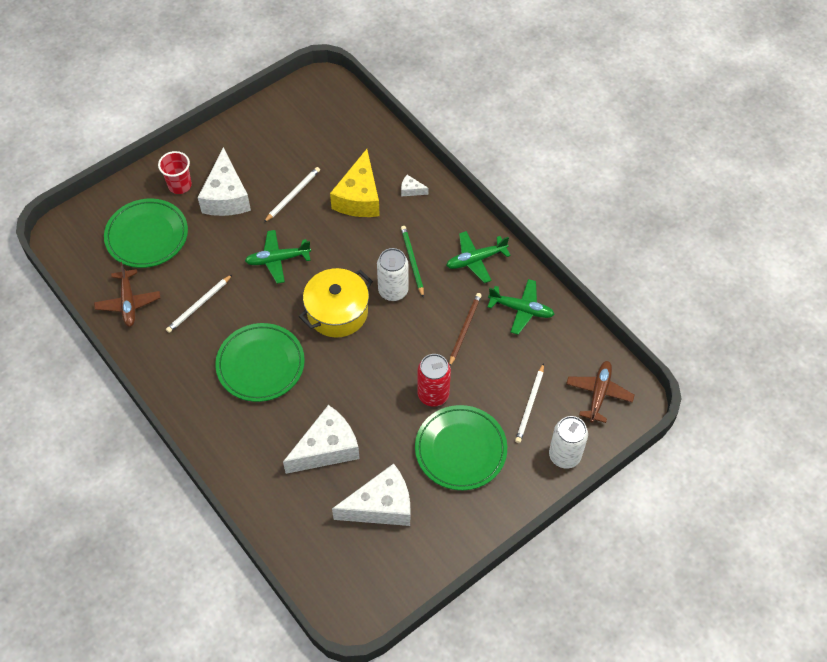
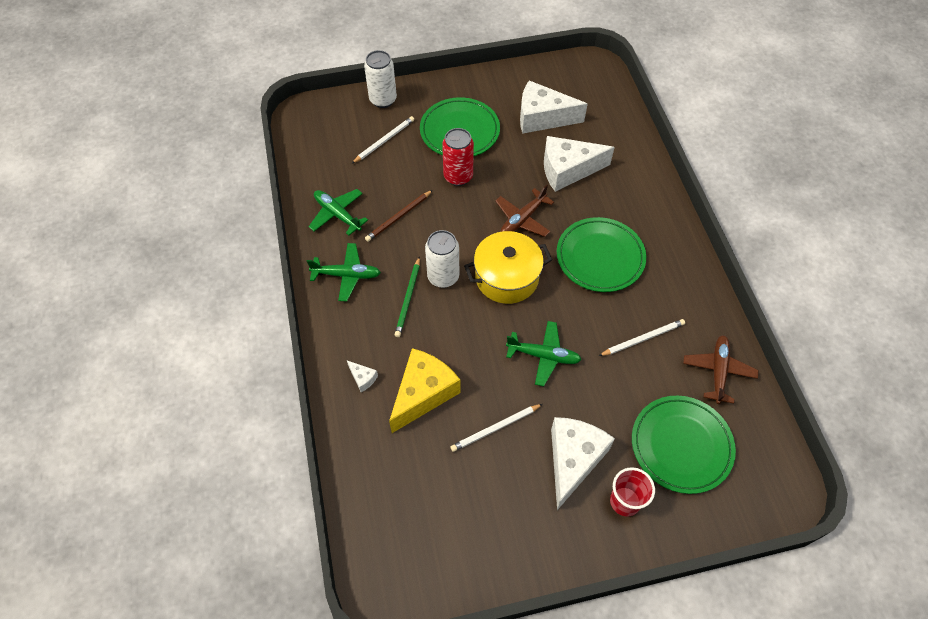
camera: 155 degrees left, 0 degrees up
(599, 393) = (324, 129): brown plane -> brown plane (522, 219)

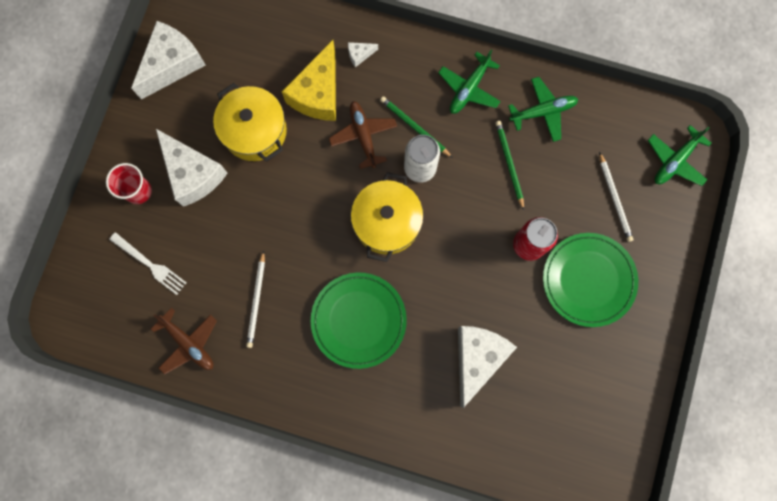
camera: 120 degrees right, 20 degrees up
(383, 100) = (675, 226): white can -> none
(398, 217) = (509, 164): brown pencil -> green pencil
(423, 393) = (318, 93): yellow cheese -> yellow cheese turned 45 degrees clockwise
(495, 428) = (255, 131): white pencil -> yellow pot
(522, 219) = (442, 275): brown plane -> brown plane (363, 135)
(542, 118) = (562, 377): white cheese -> white cheese (172, 64)
(544, 356) = (292, 207): green plane -> green plane (675, 161)
(681, 445) = (150, 264): green plate -> white fork

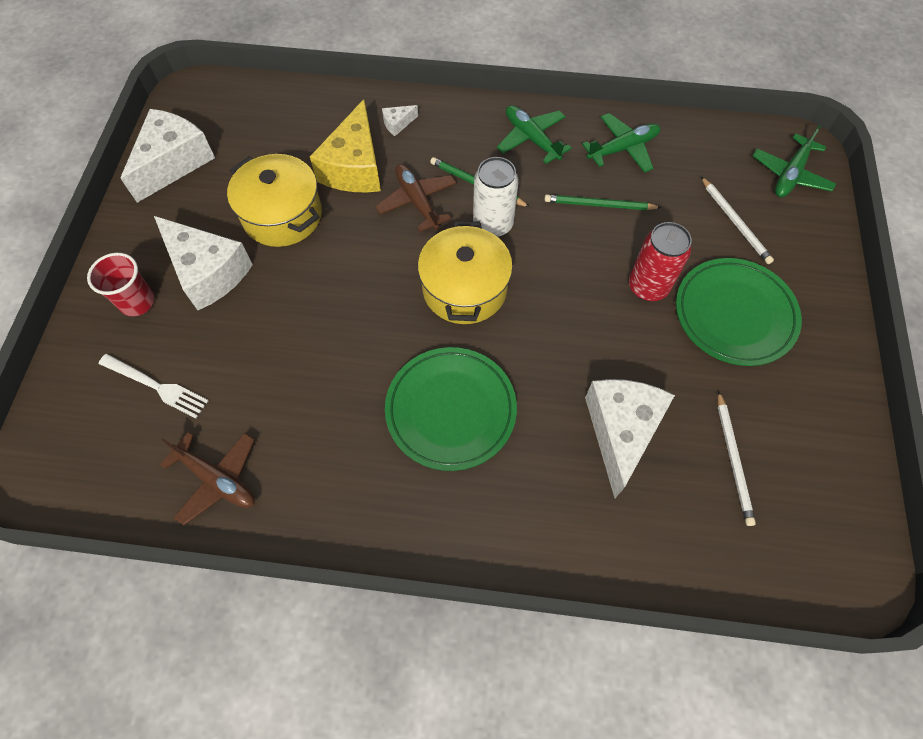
camera: 10 degrees left, 15 degrees down
(256, 301) = (307, 408): white pencil -> white pencil (733, 459)
(469, 89) = (531, 138): green plane -> green plane turned 120 degrees clockwise
(509, 164) = (599, 205): green pencil -> green pencil turned 60 degrees counterclockwise

